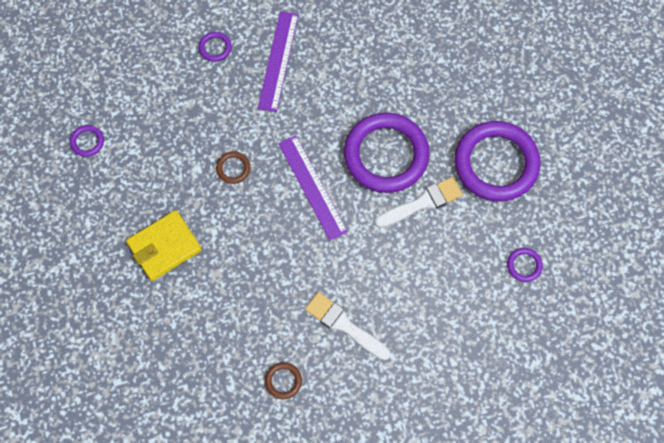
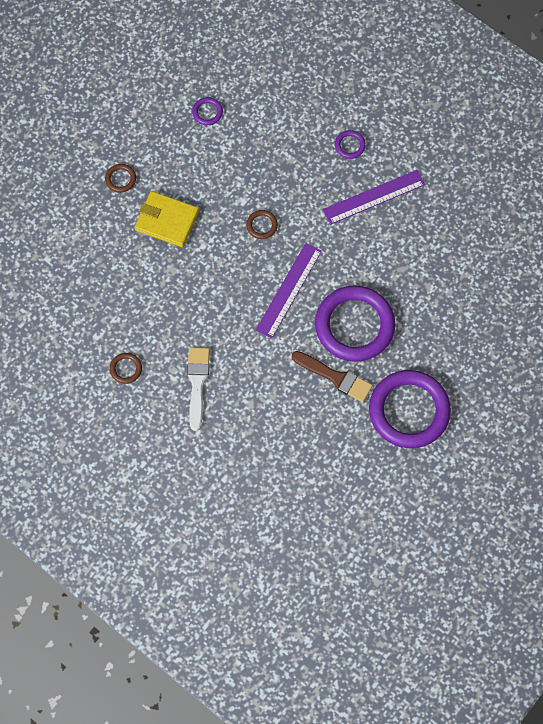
camera: 55 degrees right, 0 degrees up
(90, 260) = (120, 179): none -> brown ring
(422, 203) = (335, 377): white brush -> brown brush
(524, 265) = (339, 483): purple ring -> none

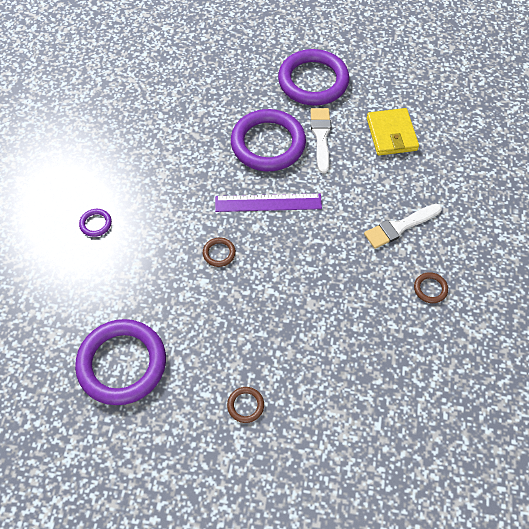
camera: 120 degrees left, 10 degrees down
(167, 220) = (264, 335): yellow wallet -> yellow wallet (391, 134)
(207, 112) = (122, 364): purple ring -> purple ring, size x2.49
(335, 377) = (321, 136): brown brush -> white brush
(374, 197) = (139, 183): purple ruler -> none

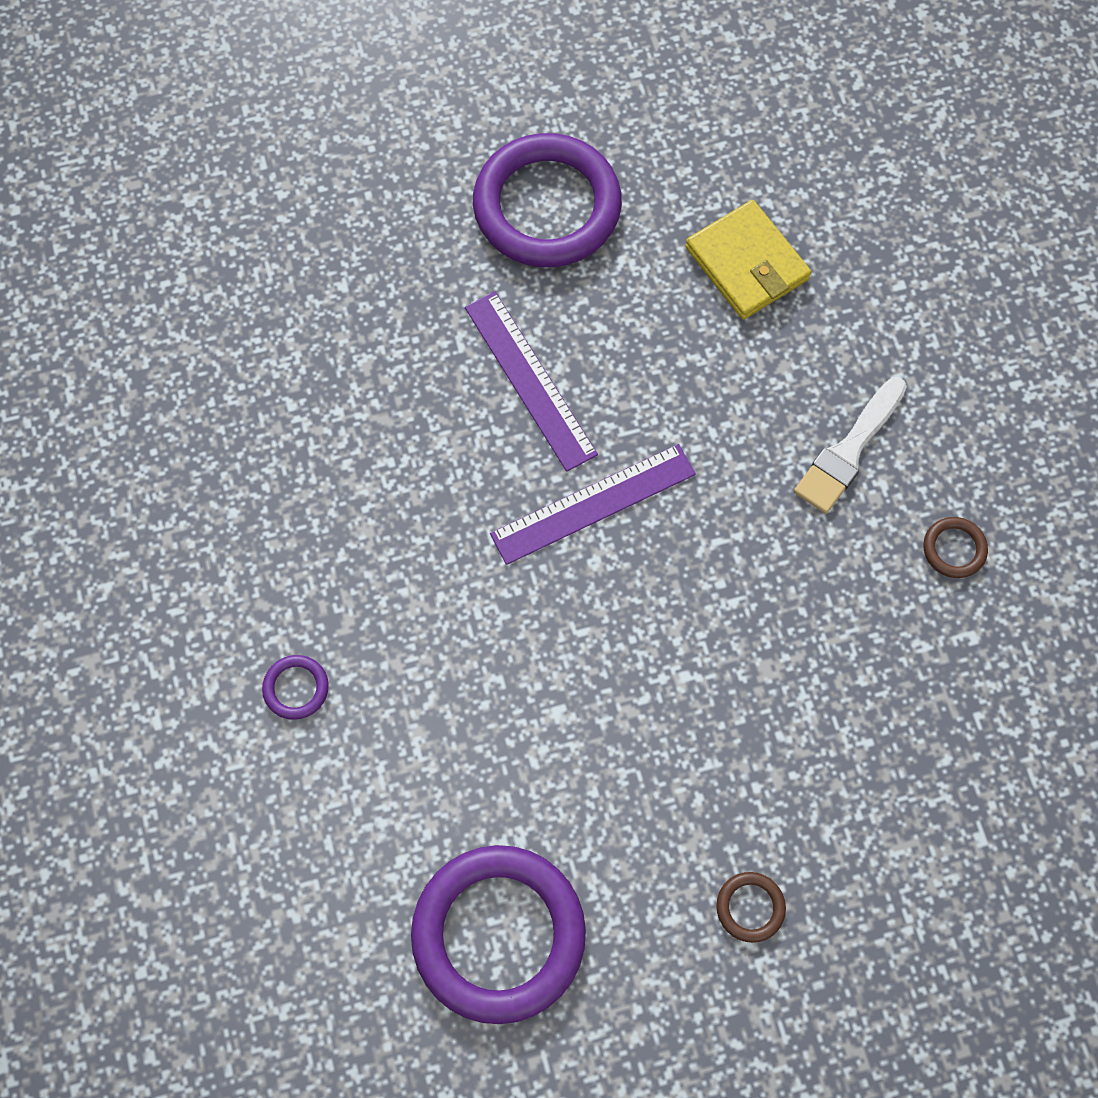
camera: 25 degrees left, 10 degrees up
(219, 253) = (557, 645): brown ring -> none
(268, 143) = (530, 380): purple ring -> purple ruler
(321, 136) = (621, 322): white brush -> none

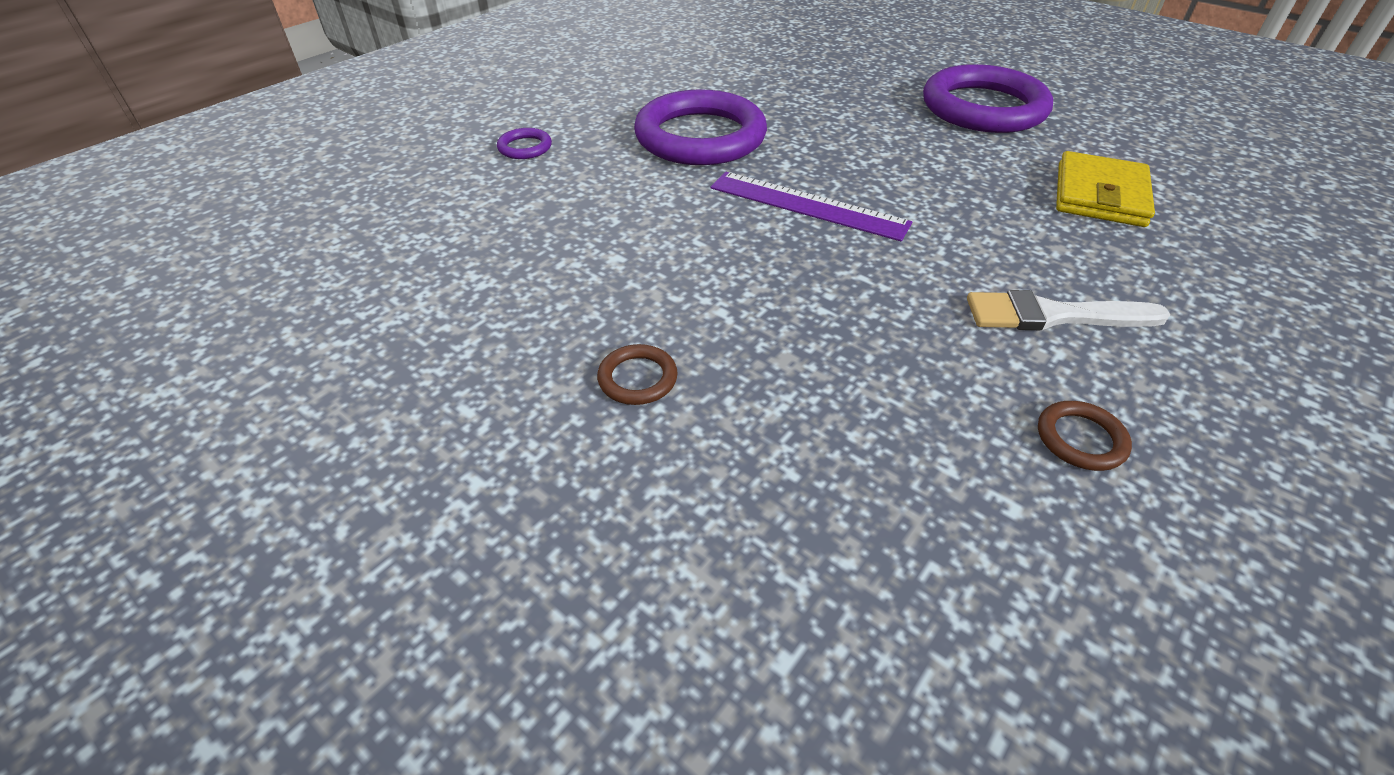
camera: 55 degrees right, 25 degrees down
(498, 934) = (382, 307): purple ring -> purple ring (700, 137)
(530, 380) = (859, 146): purple ruler -> none
(750, 907) = (519, 464): brown ring -> brown ring (637, 378)

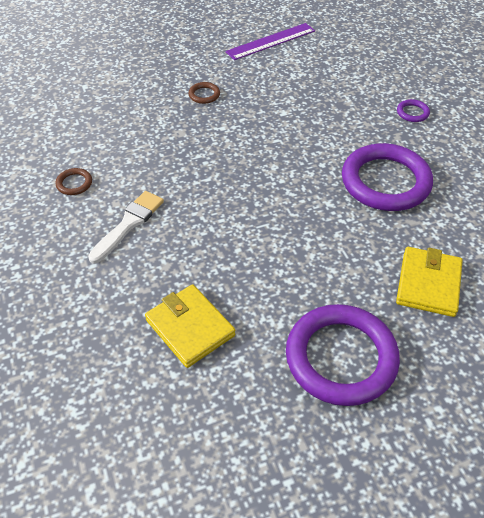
camera: 120 degrees right, 5 degrees up
(808, 205) = (279, 190): purple ruler -> purple ruler (271, 41)
(832, 87) = (428, 284): none -> yellow wallet

